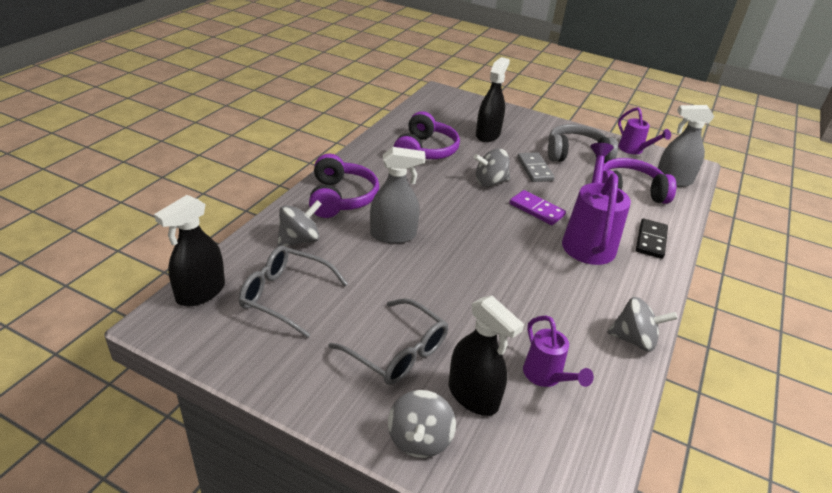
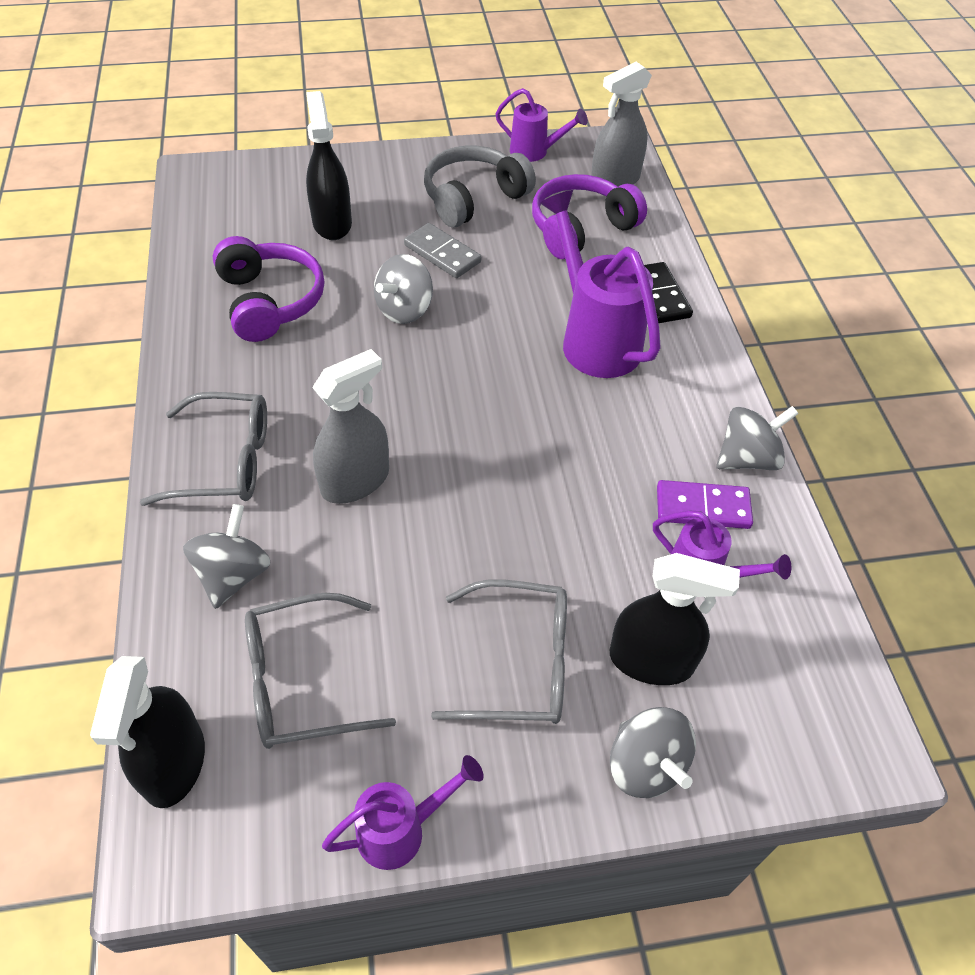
camera: 35 degrees left, 15 degrees up
(266, 381) = (402, 829): none -> purple watering can
(341, 198) = (225, 461): purple headphones -> grey glasses
(536, 210) = (498, 324): purple domino -> purple domino (702, 507)

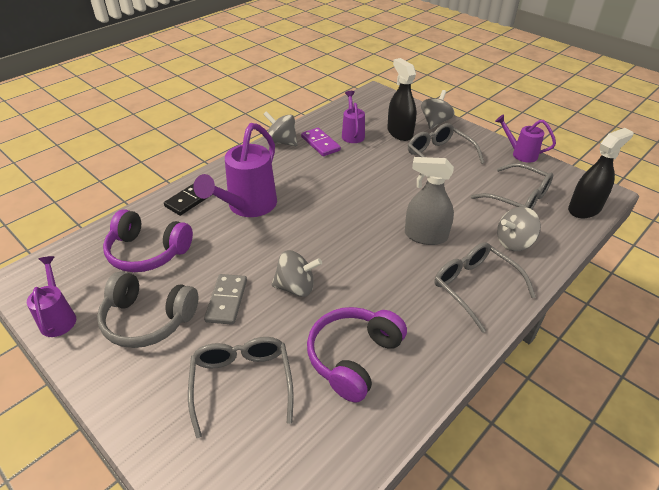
camera: 125 degrees left, 10 degrees down
(332, 223) = (242, 383): black spray bottle -> grey glasses
(615, 181) = (77, 260): grey spray bottle -> none

